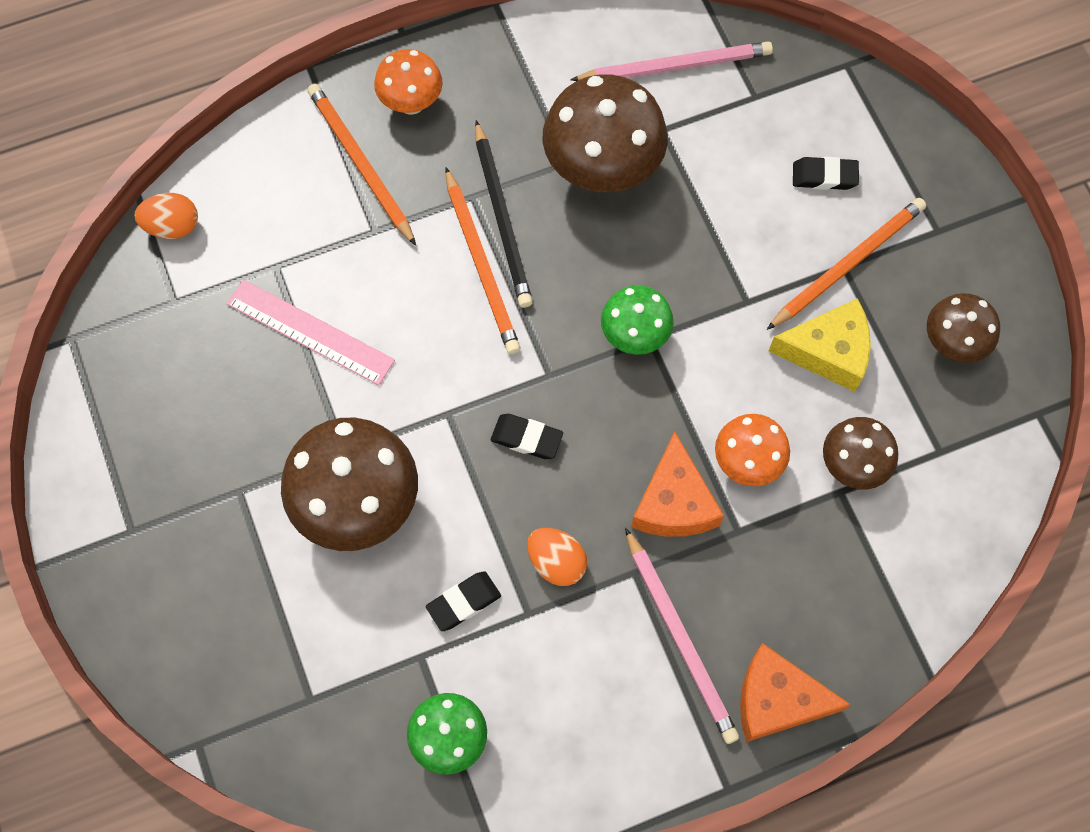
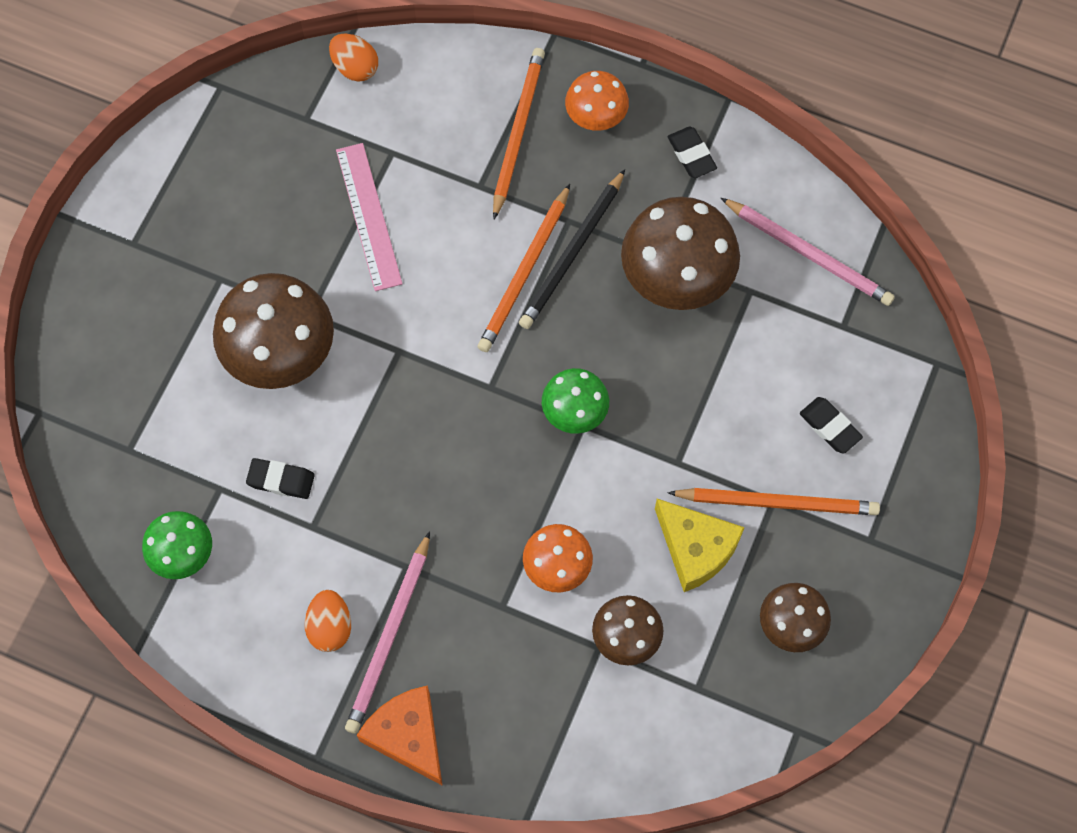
camera: 45 degrees right, 0 degrees up
(526, 438) = (431, 414): black eraser -> black eraser (691, 155)
(556, 562) = (364, 511): orange egg -> orange egg (330, 627)
(674, 502) = (480, 547): orange cheese -> none

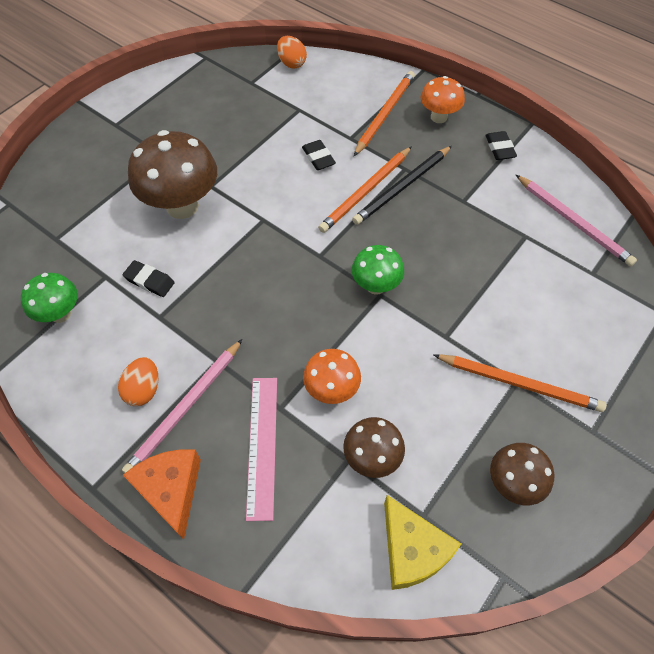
camera: 15 degrees right, 10 degrees down
(368, 216) = (271, 139): pink ruler -> pink ruler (262, 445)
(675, 281) = (471, 219): brown mushroom -> none
(695, 548) = (446, 402): yellow cheese -> yellow cheese (412, 550)
(830, 427) = (571, 339): black eraser -> black eraser (318, 158)

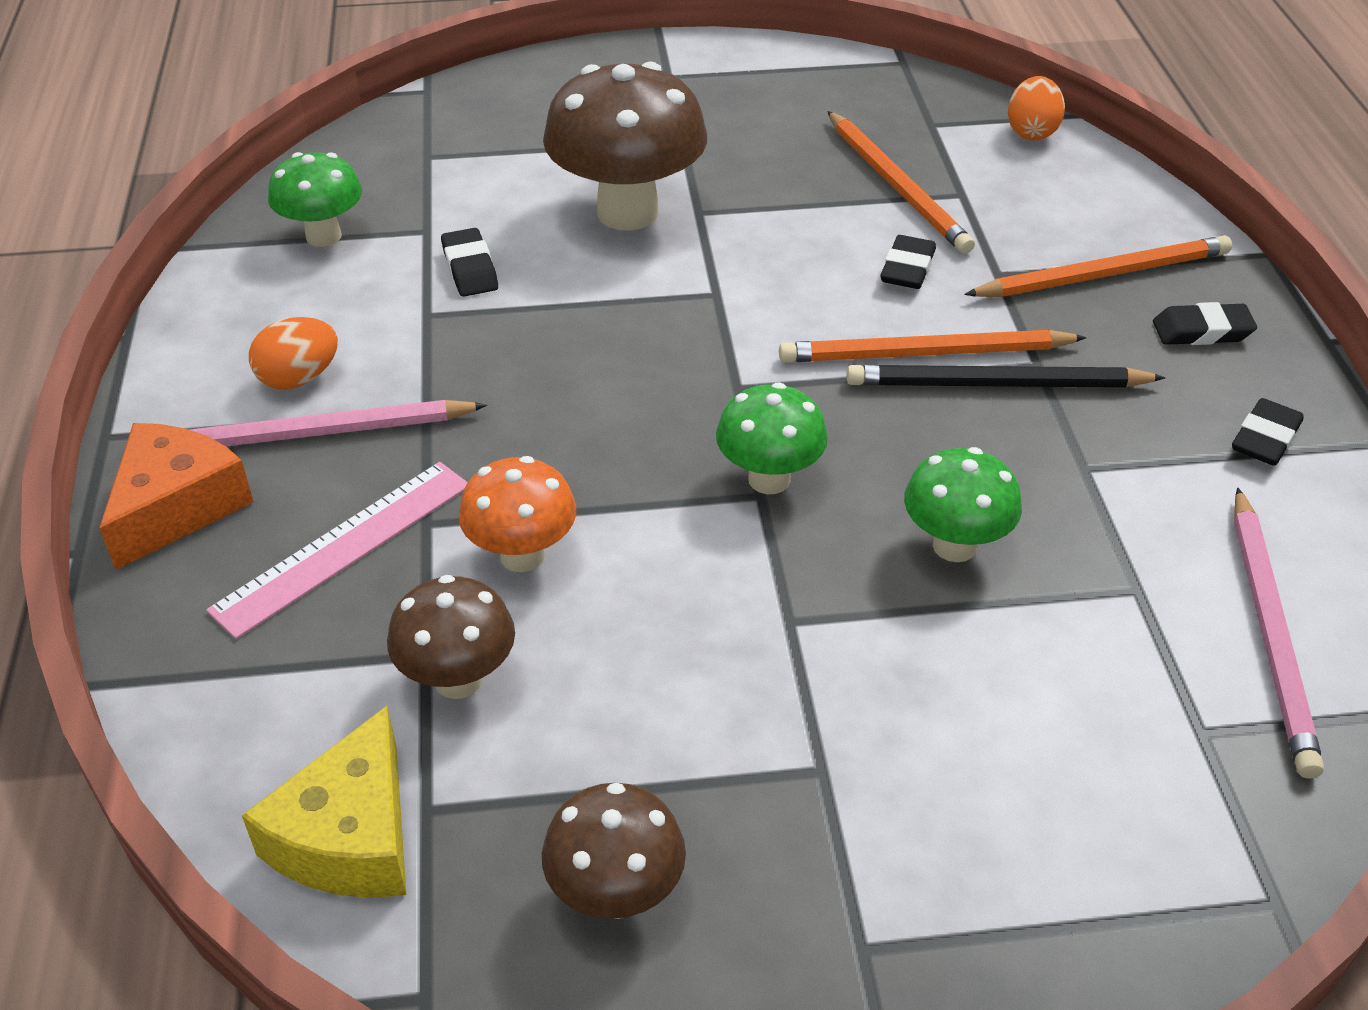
camera: 45 degrees right, 15 degrees down
(438, 117) = (1202, 331): orange mushroom -> black eraser
(460, 264) = (954, 546): none -> green mushroom
(520, 384) = (823, 777): orange pencil -> orange pencil (897, 186)

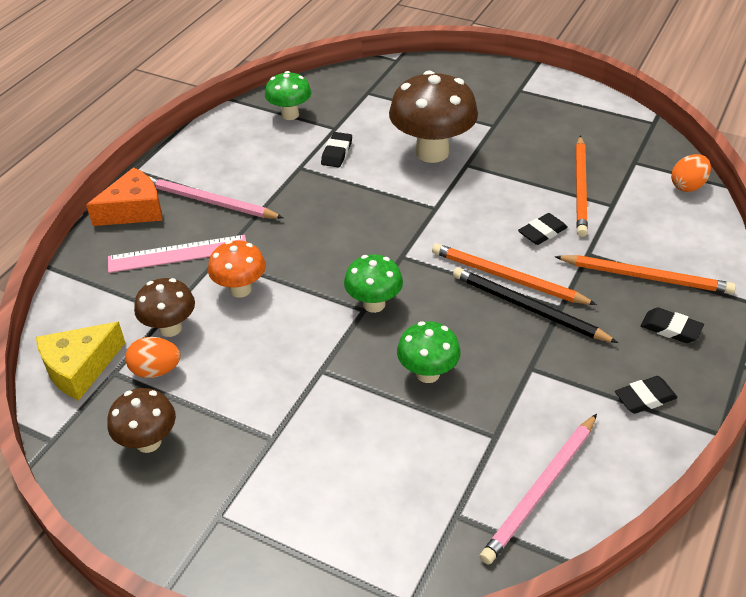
camera: 35 degrees right, 0 degrees up
(299, 378) = (224, 175): orange egg -> orange egg (156, 370)

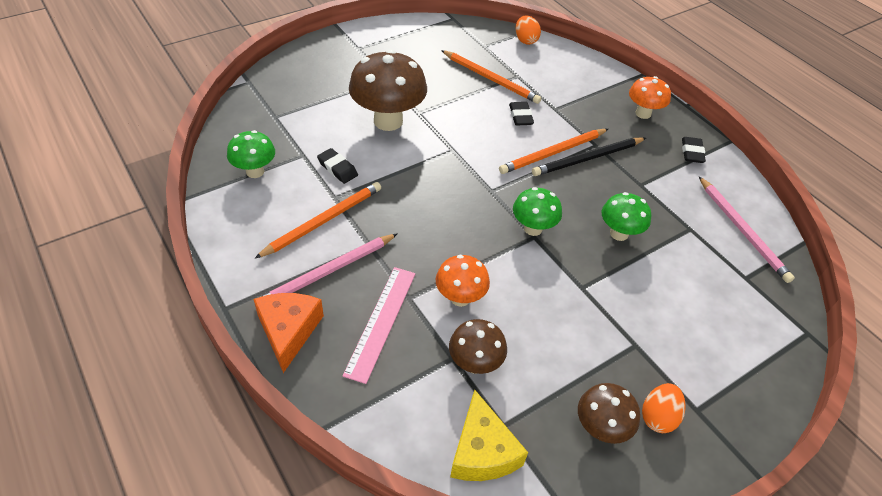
camera: 65 degrees left, 5 degrees up
(156, 370) = (520, 393): orange egg -> orange egg (658, 417)
(646, 277) = (594, 98): orange pencil -> orange pencil (323, 221)
(670, 329) = (643, 113): black eraser -> orange mushroom

